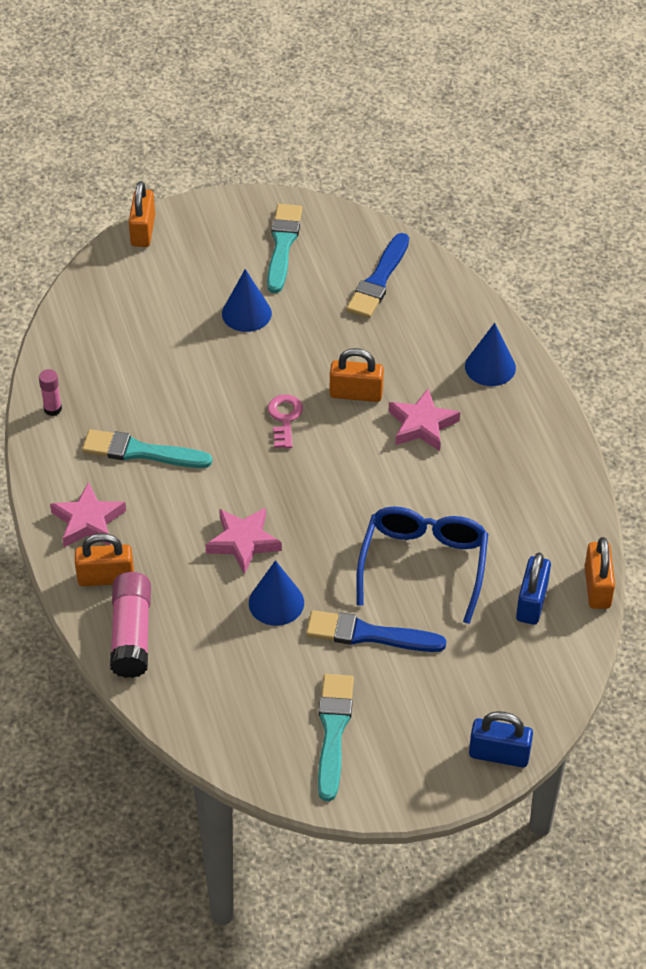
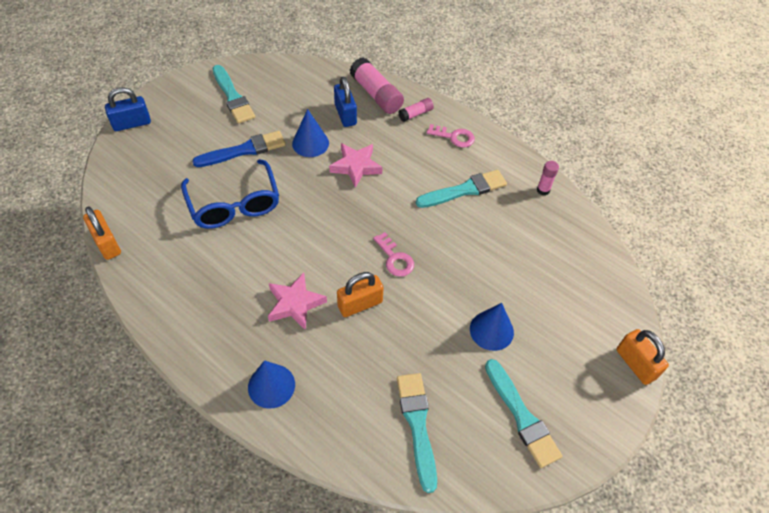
camera: 145 degrees right, 5 degrees up
(88, 521) = (454, 137): pink star -> pink key
(106, 577) = (416, 114): orange padlock -> pink glue stick
(378, 280) = (417, 425): blue brush -> turquoise brush
(531, 602) = (149, 213): blue padlock -> blue padlock (345, 114)

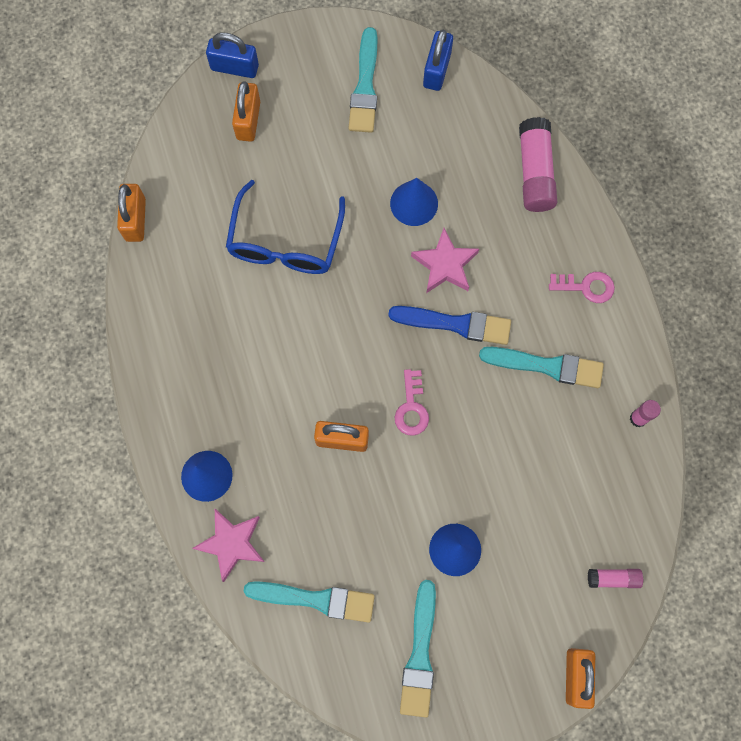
camera: 35 degrees right, 20 degrees up
(161, 148) = (248, 120): none -> orange padlock
(244, 150) = (335, 173): blue brush -> blue brush (455, 324)
(295, 304) = (279, 400): pink star -> pink star (231, 544)
(345, 114) = (479, 183): blue padlock -> blue padlock (437, 70)
(416, 114) = (563, 227): pink glue stick -> pink glue stick (613, 578)
(417, 425) = (315, 599): turquoise brush -> turquoise brush turned 75 degrees clockwise
(454, 137) = (586, 287): pink key -> pink key turned 45 degrees counterclockwise

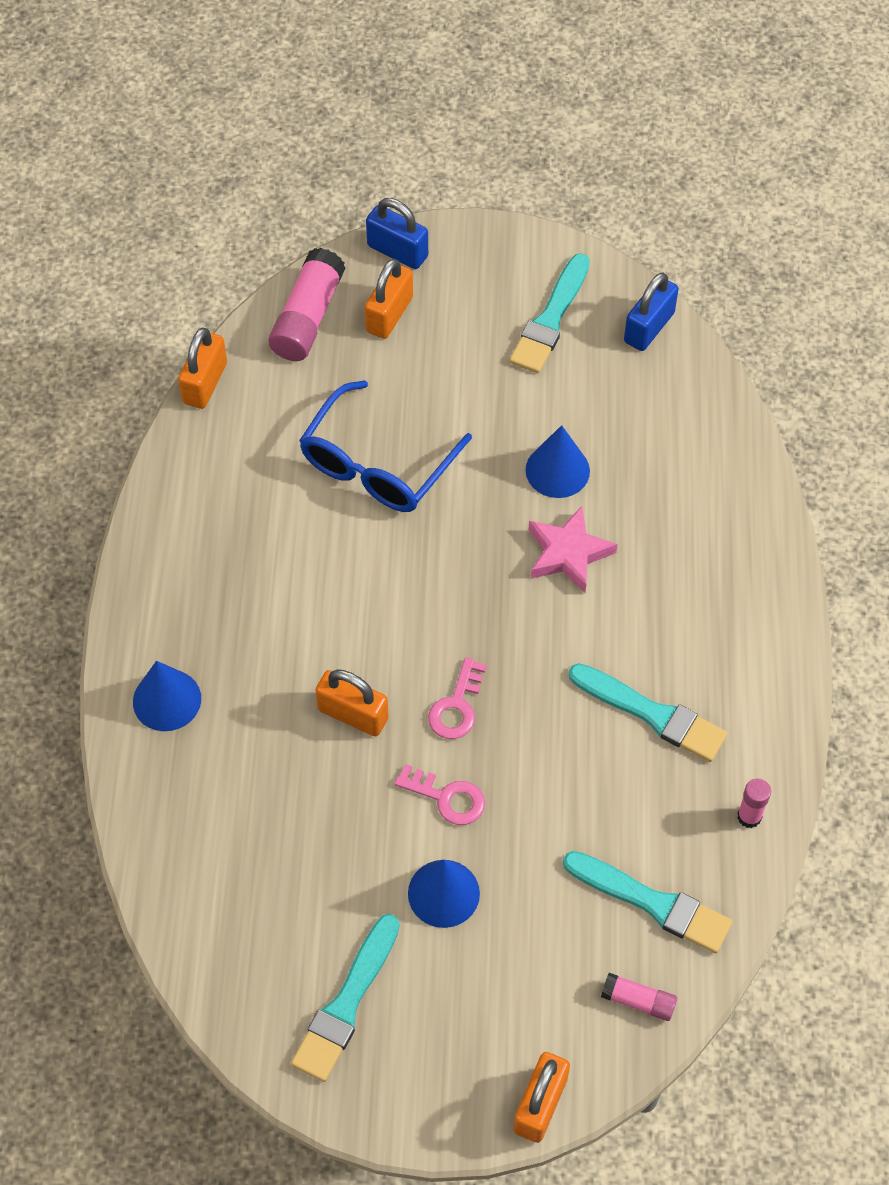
camera: 20 degrees right, 15 degrees down
(231, 544) = (164, 789): pink star -> none
(315, 599) = (241, 891): turquoise brush -> turquoise brush (652, 903)
(455, 324) = (553, 626): blue brush -> none
(535, 172) = (728, 482): pink glue stick -> pink glue stick (307, 317)
(586, 287) = (742, 637): pink key -> pink key (447, 798)

